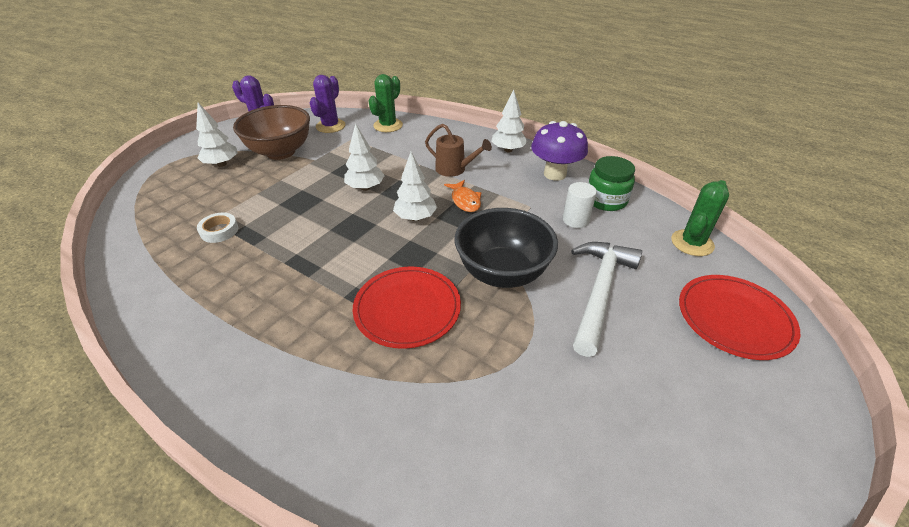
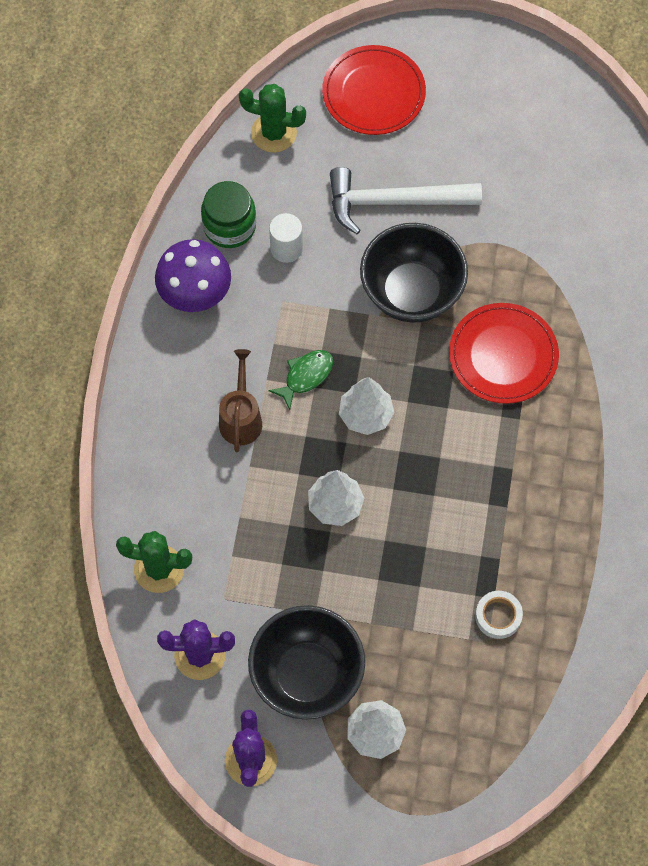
camera: 115 degrees left, 25 degrees up
(280, 152) = (307, 675): brown bowl -> black bowl
(465, 201) = (305, 376): orange fish -> green fish
(508, 150) = (157, 371): white tree -> none

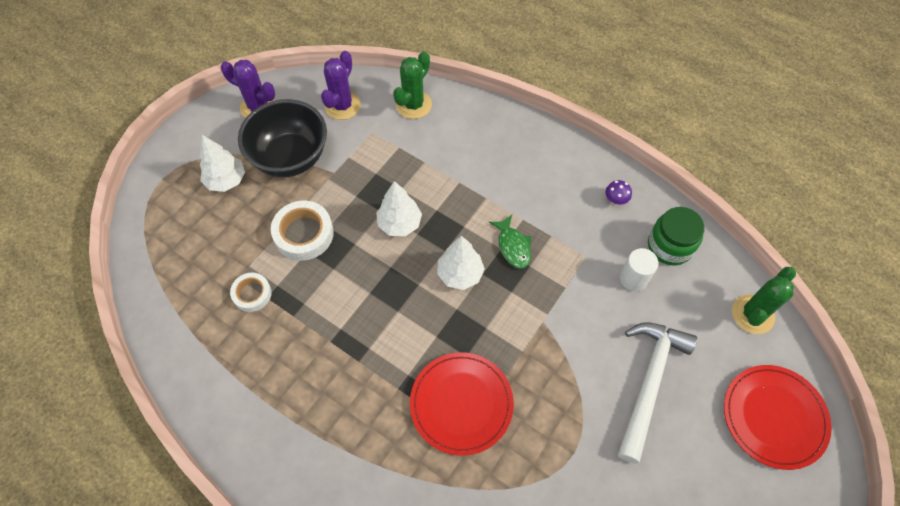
camera: 115 degrees right, 5 degrees down
(195, 295) = (615, 200): purple mushroom -> purple mushroom, size x0.42
(241, 417) = (500, 191): brown watering can -> none
(400, 602) = (304, 234): none -> white tape
(411, 292) = (553, 356): black bowl -> none

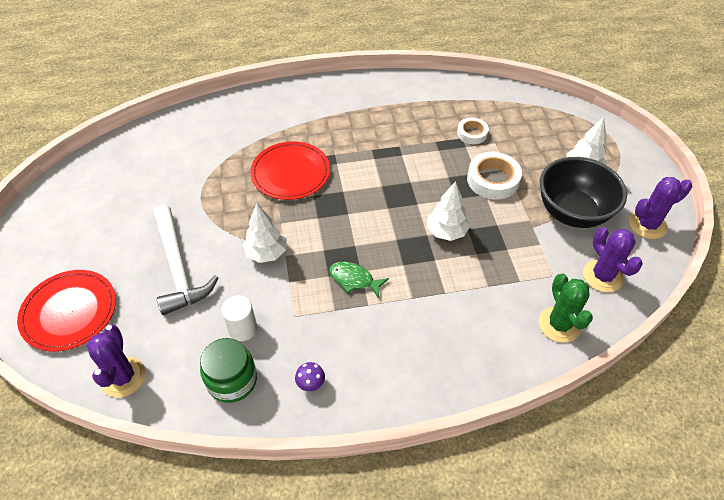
camera: 135 degrees right, 10 degrees down
(460, 274) = (369, 234): white tree -> white tree (267, 253)
(752, 314) = (123, 377): green cactus -> purple cactus

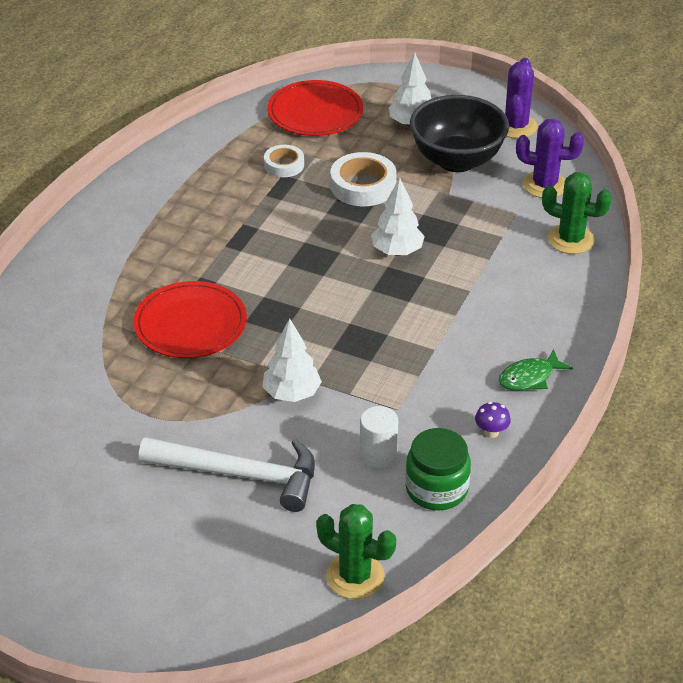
camera: 55 degrees left, 10 degrees down
(69, 312) = (214, 595): red plate -> red plate (315, 112)
(123, 377) = (355, 576): purple cactus -> green cactus
(354, 279) = (393, 344): green fish -> green fish (529, 377)

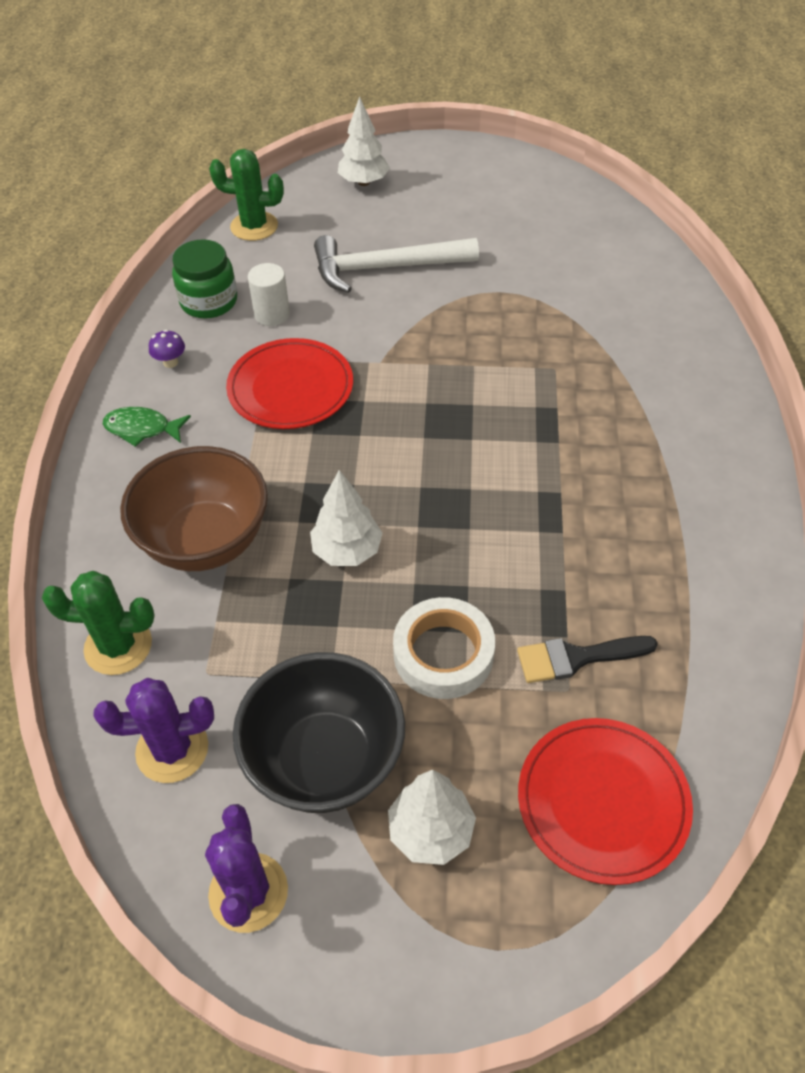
camera: 160 degrees right, 10 degrees up
(190, 324) = (527, 385): red plate -> red plate (290, 388)
(284, 165) = (577, 658): white tape -> black brush
(292, 394) = (380, 345): white tree -> white tree (364, 182)
(496, 283) = (205, 541): none -> brown bowl
(529, 377) = (142, 429): green fish -> green fish turned 120 degrees counterclockwise

